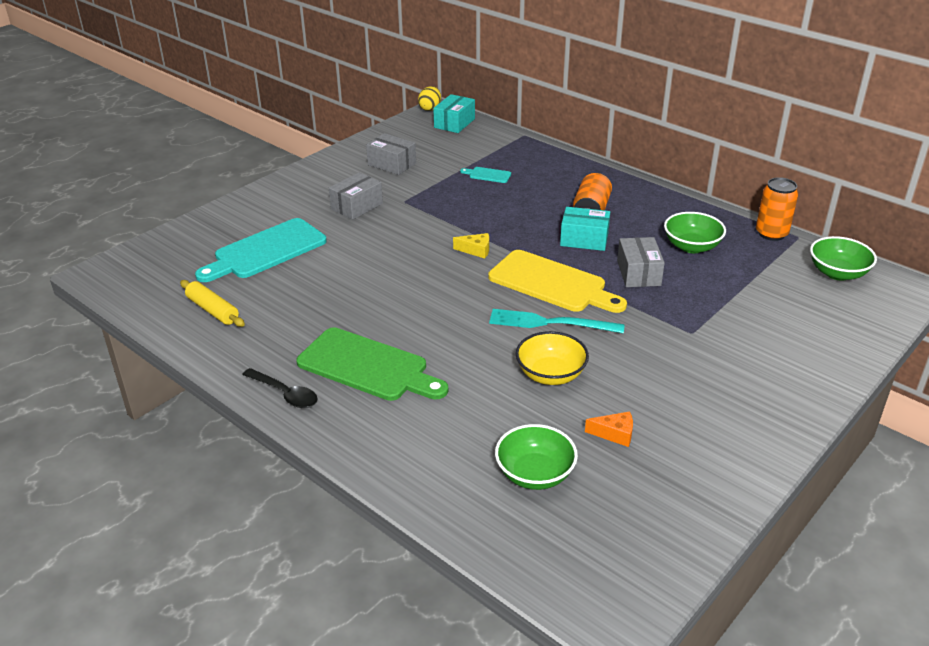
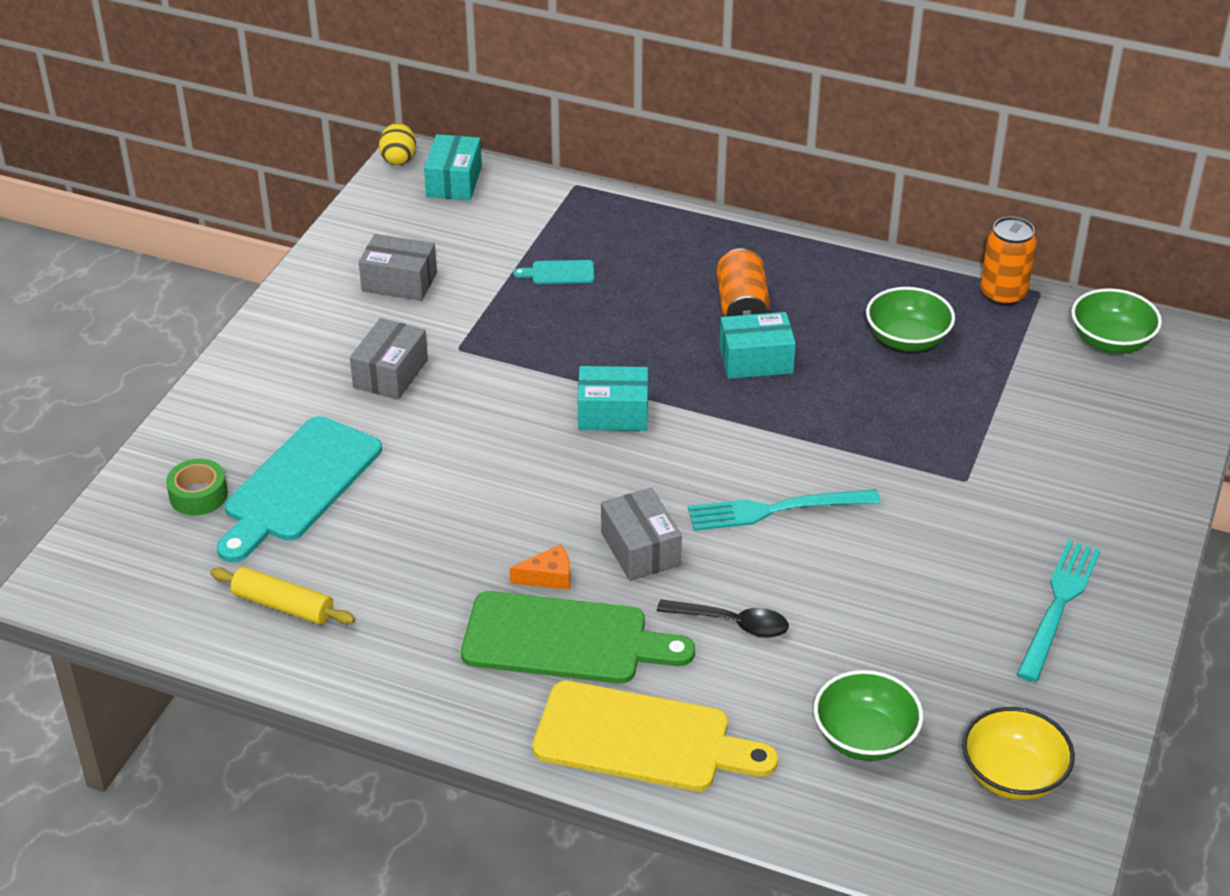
camera: 20 degrees left, 5 degrees up
(207, 245) = (198, 495): none -> green tape
(285, 394) = (474, 711): black spoon -> black spoon (732, 623)
(476, 250) = (613, 413): yellow cheese -> turquoise box
(550, 374) = (815, 589): yellow bowl -> yellow bowl (1012, 775)
(551, 283) = (746, 445): yellow cutting board -> yellow cutting board (641, 739)
(615, 434) = (935, 655): orange cheese -> orange cheese (548, 577)
(638, 273) = (856, 401): grey box -> grey box (640, 549)
(723, 424) = (1058, 606): none -> turquoise fork

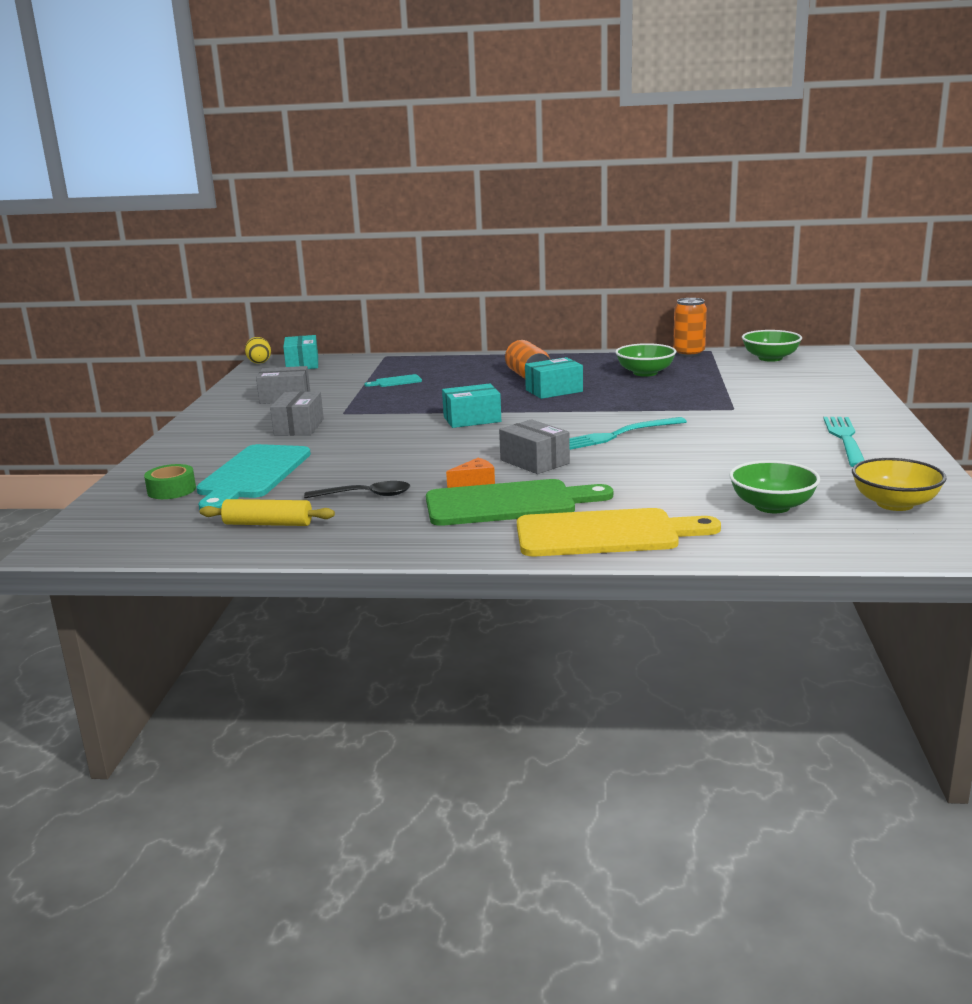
camera: 15 degrees left, 20 degrees down
(732, 623) = (628, 478): black spoon -> black spoon (365, 495)

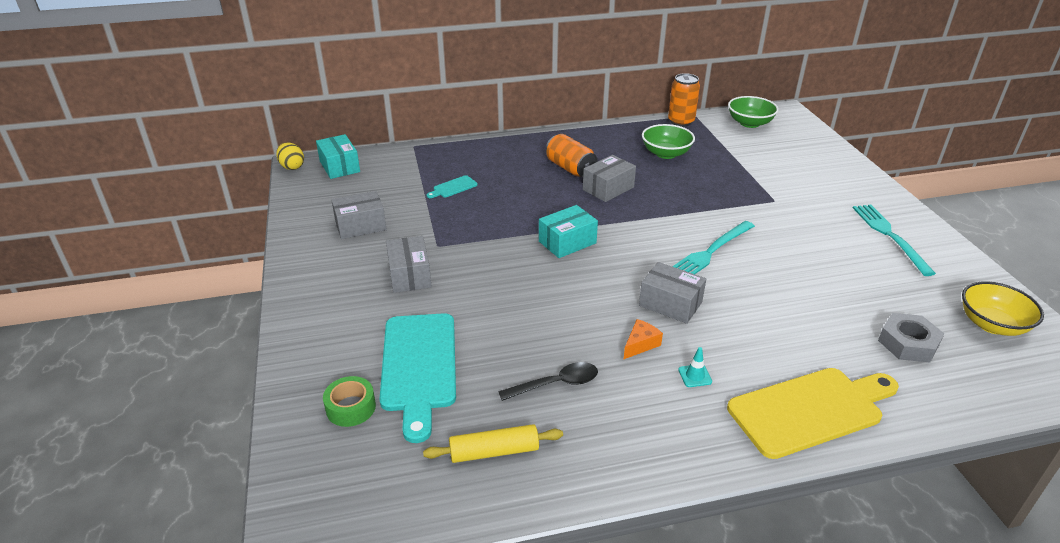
camera: 20 degrees left, 15 degrees up
(508, 503) = (695, 376): green cutting board -> turquoise traffic cone
(554, 391) = (608, 188): turquoise box -> grey box
(772, 506) = (908, 343): green bowl -> grey nut

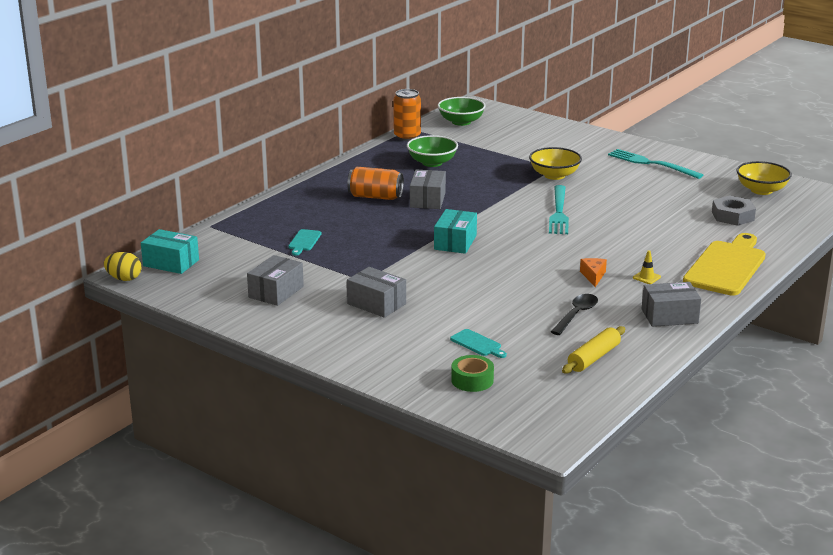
camera: 40 degrees left, 10 degrees down
(419, 366) = (477, 344): turquoise cutting board -> turquoise cutting board, size x0.43
(670, 304) = (578, 249): grey box -> grey box (669, 316)
(695, 376) = (646, 277): turquoise traffic cone -> yellow traffic cone
(763, 209) = (554, 175): none -> yellow bowl

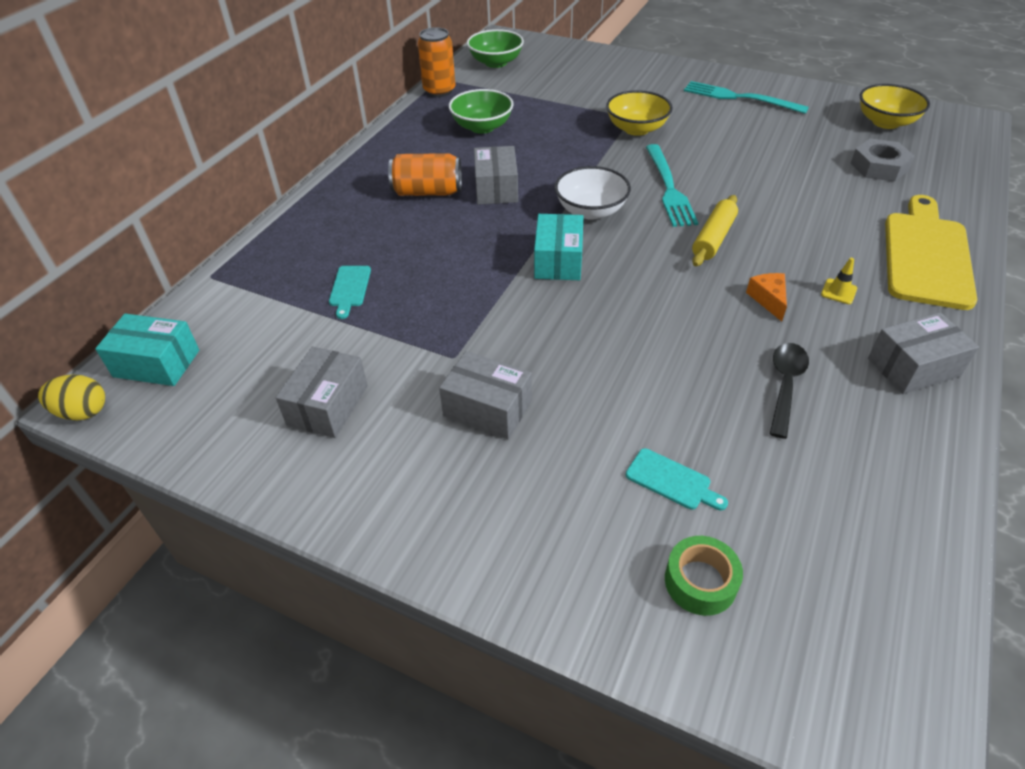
camera: 10 degrees left, 20 degrees up
(492, 219) = (591, 210): none -> white bowl
(593, 358) = (859, 484): yellow rolling pin -> yellow rolling pin (713, 238)

